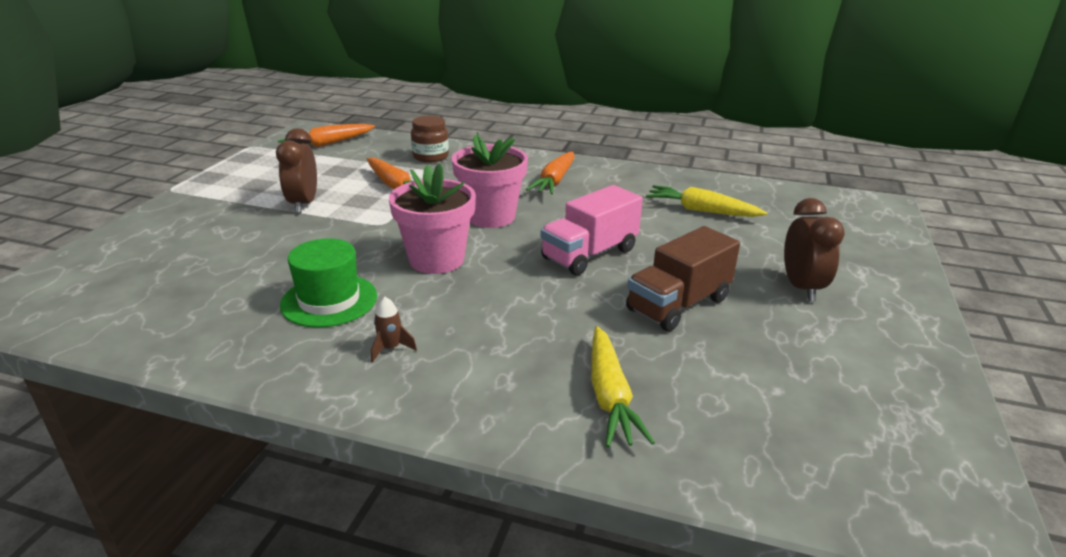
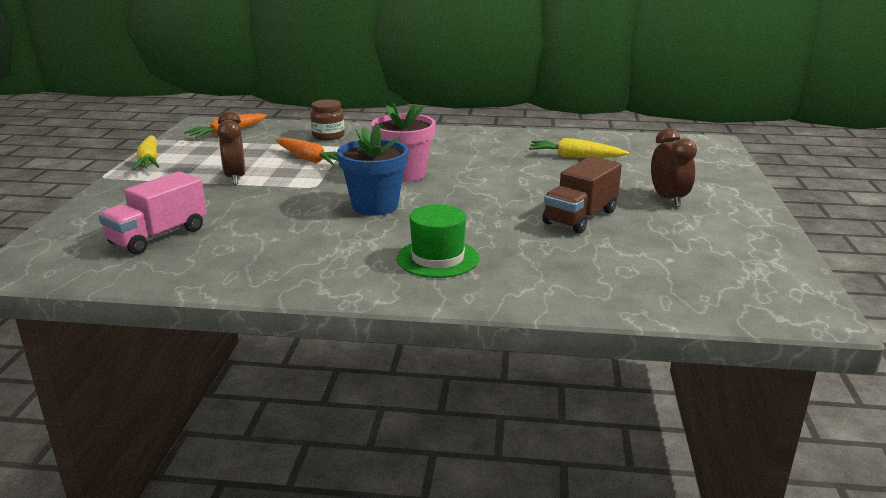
camera: 10 degrees left, 5 degrees down
(329, 300) = (301, 239): green hat -> green hat (437, 258)
(391, 348) = (370, 263): brown rocket -> none
(436, 259) = (375, 206): pink flower pot -> blue flower pot
(555, 181) = (446, 146): orange carrot -> none
(589, 254) = (498, 192): pink truck -> pink truck (158, 236)
(610, 395) = (552, 274): yellow carrot -> yellow carrot (149, 161)

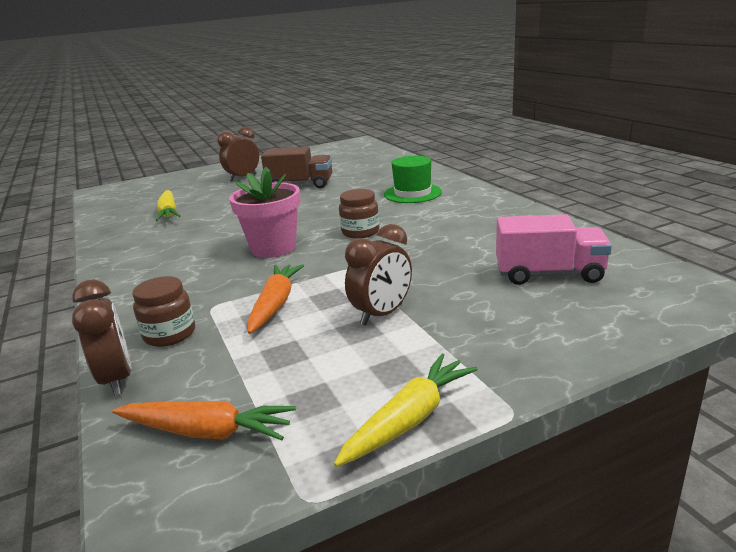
camera: 120 degrees left, 0 degrees up
(305, 125) = (117, 379): none -> brown clock
(375, 206) = (360, 232): blue flower pot -> brown jar

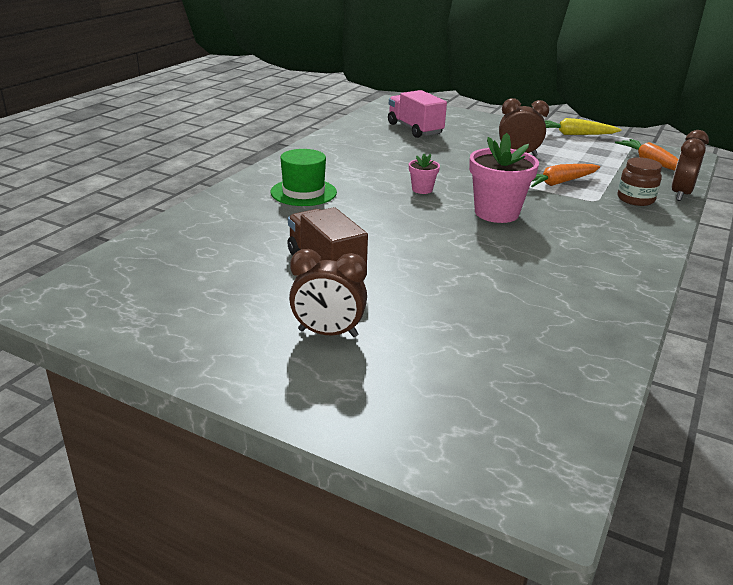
camera: 130 degrees left, 5 degrees up
(169, 212) = (512, 321): yellow carrot -> none
(360, 232) = (422, 189): brown jar -> pink flower pot

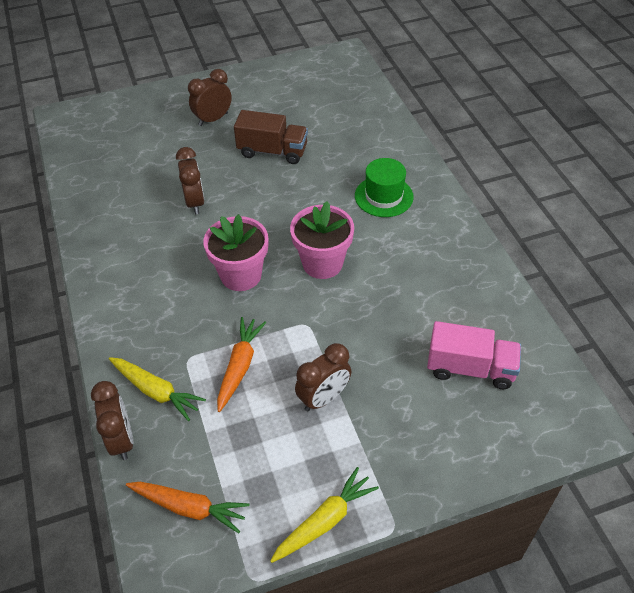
camera: 135 degrees right, 20 degrees up
(422, 189) = (322, 263): pink flower pot -> pink flower pot, size x2.01
(470, 272) = (195, 202): none -> brown clock
(635, 199) = (156, 391): brown jar -> yellow carrot

